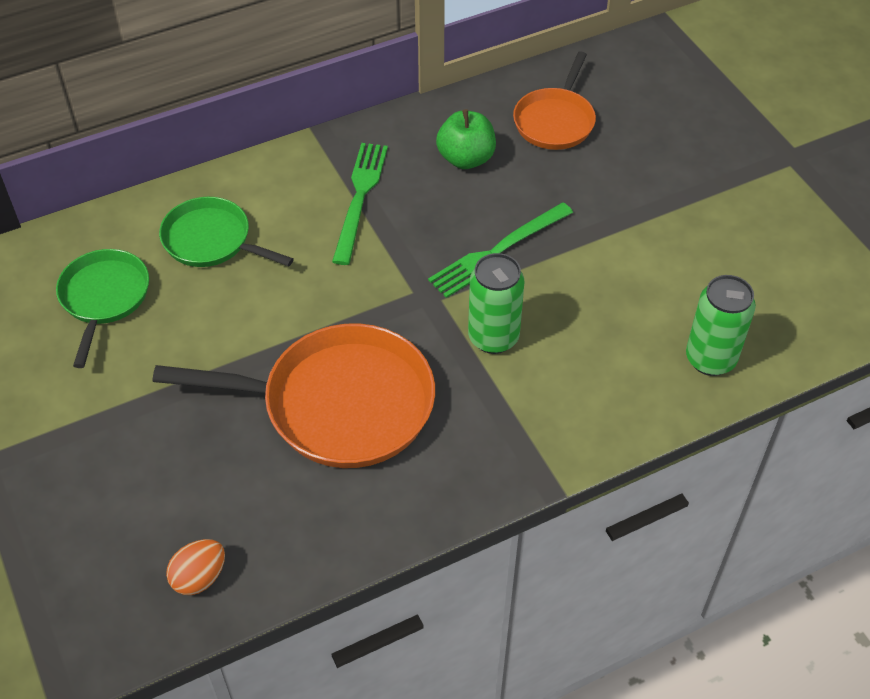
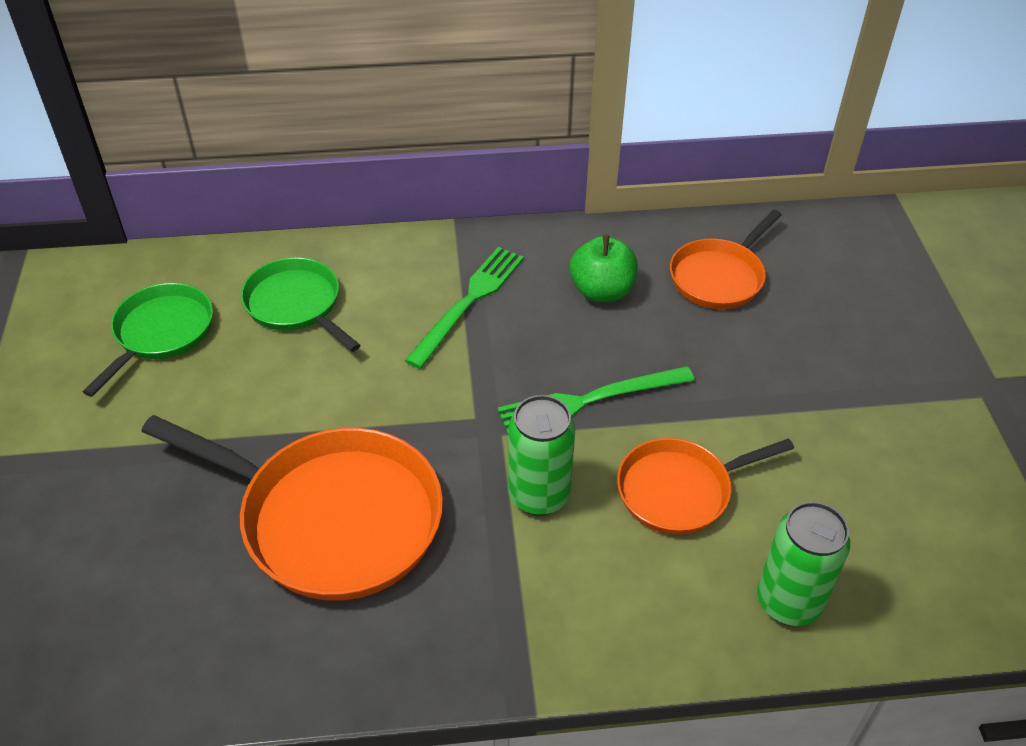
camera: 20 degrees right, 5 degrees down
(199, 577) = (80, 667): orange egg -> none
(598, 301) = (680, 490): none -> orange pan

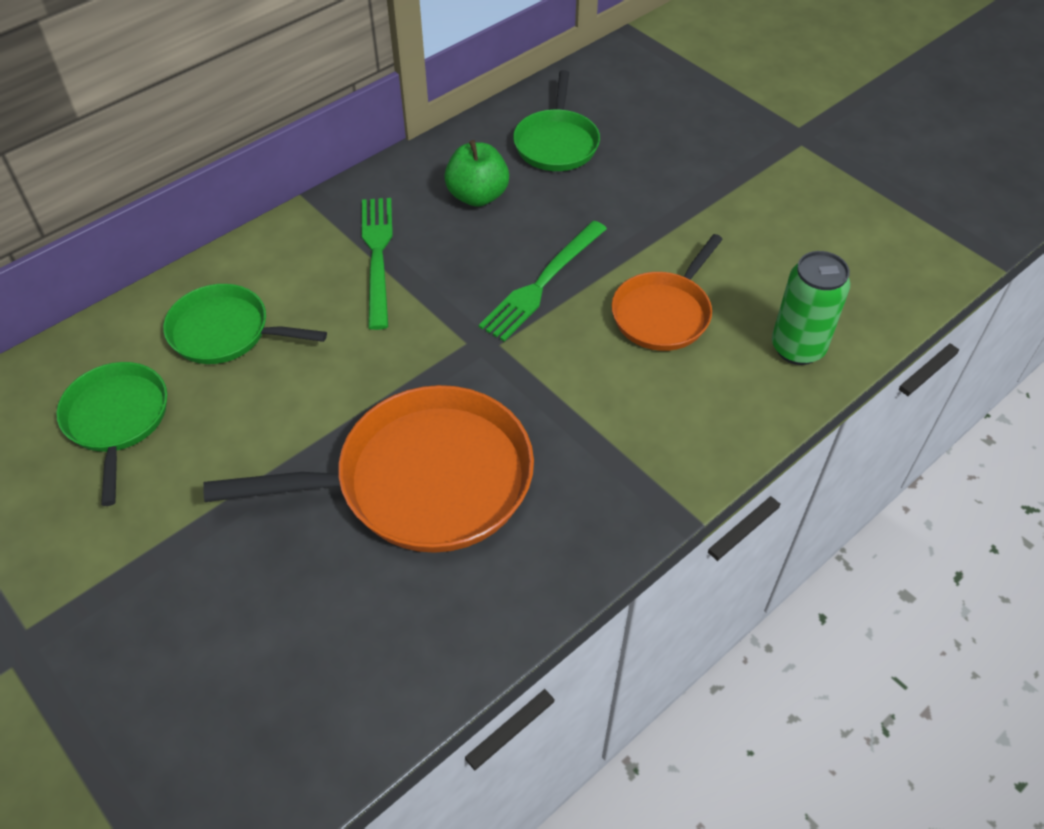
camera: 35 degrees left, 5 degrees up
(539, 495) = (568, 372): green can -> none
(719, 277) = (556, 143): orange pan -> green pan

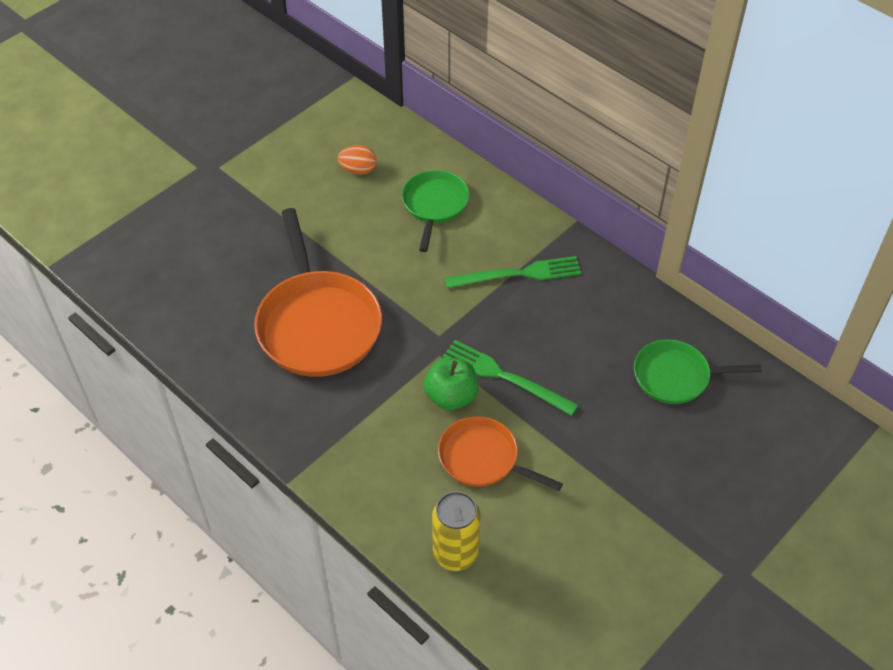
camera: 85 degrees right, 0 degrees up
(117, 420) = (358, 170): green pan -> orange egg
(477, 196) = (596, 327): green apple -> green apple (451, 397)
(797, 348) = (455, 553): green can -> yellow can

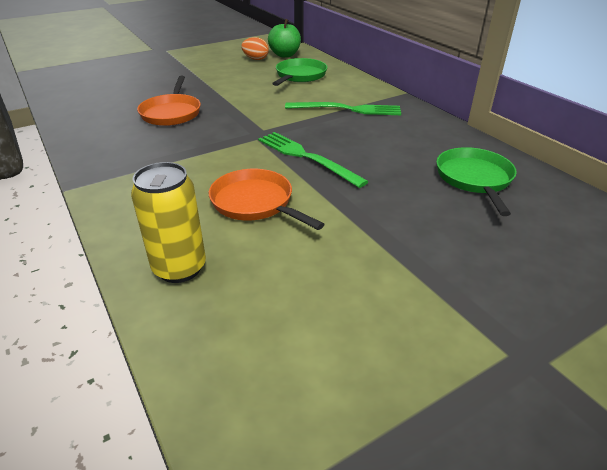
camera: 15 degrees right, 15 degrees down
(317, 324) = (171, 113): orange pan -> orange pan, size x0.58
(451, 397) = (251, 162): green apple -> green apple (285, 55)
(676, 376) = (474, 179): green pan -> green pan turned 75 degrees clockwise

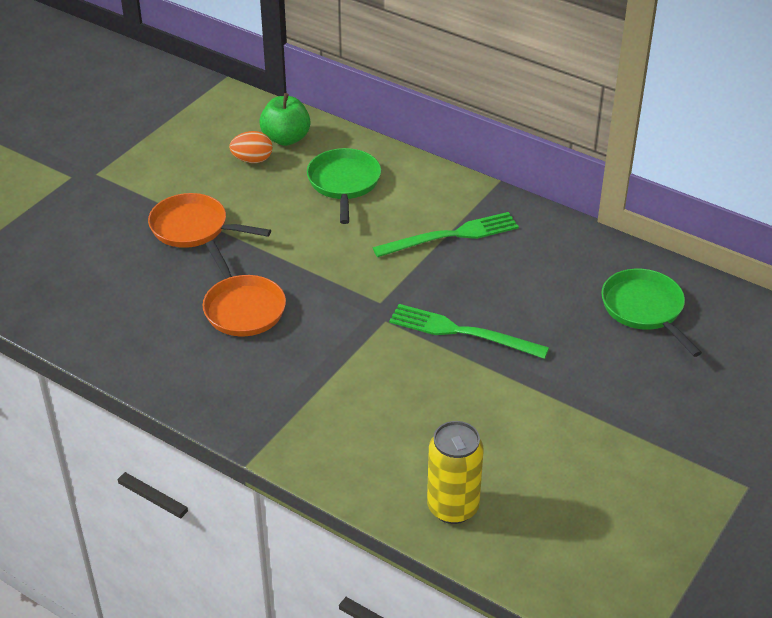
camera: 25 degrees left, 5 degrees up
(255, 203) = (459, 412): orange pan -> orange pan (194, 227)

